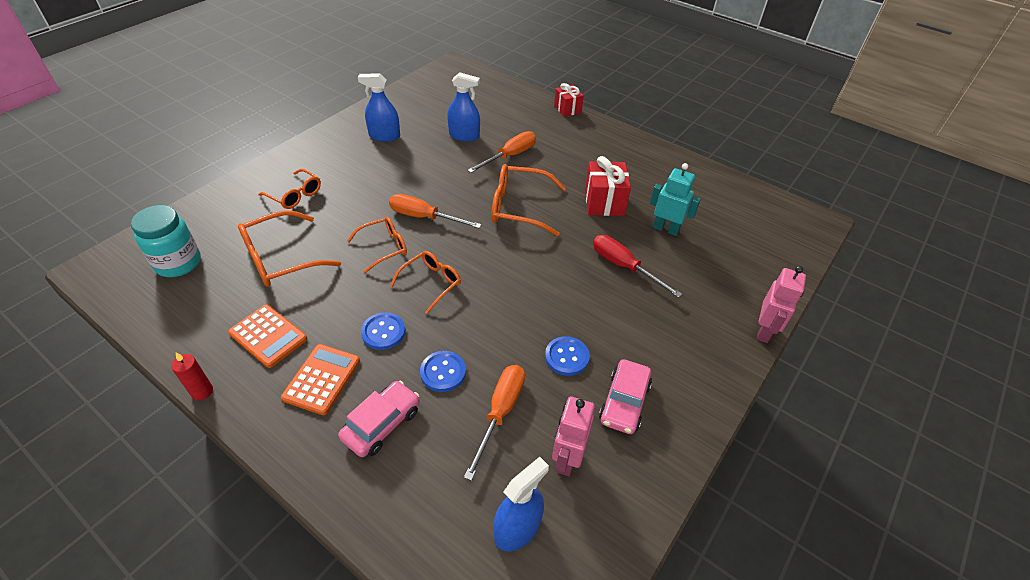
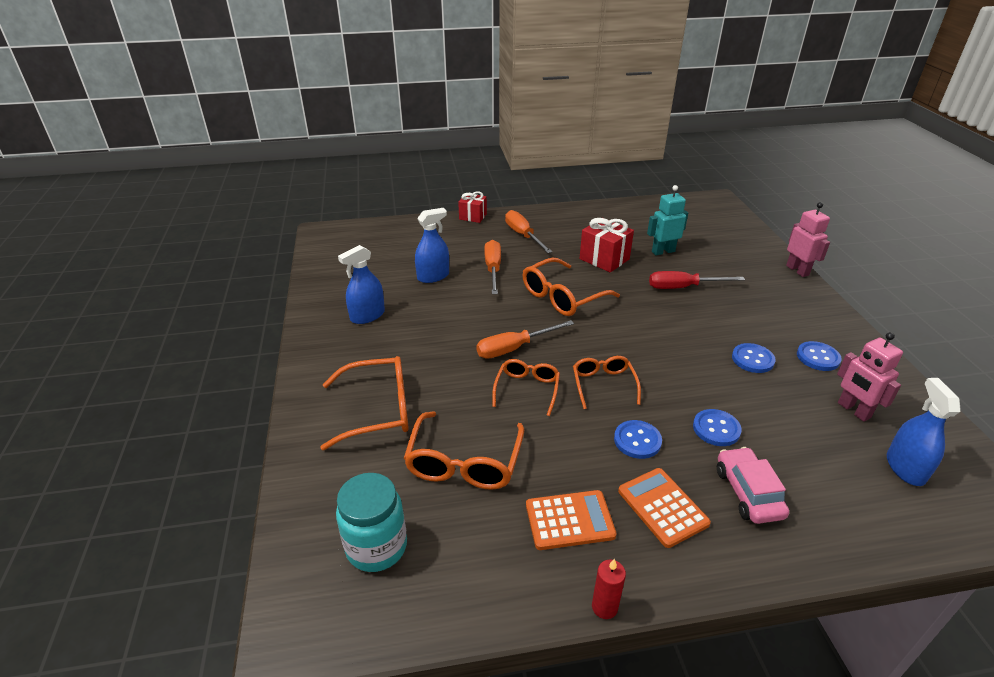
camera: 45 degrees left, 10 degrees down
(295, 195) = (377, 410): orange glasses -> orange glasses, size x1.57
(500, 412) = (784, 420): orange screwdriver -> orange screwdriver (523, 235)
(624, 402) = (818, 357): pink car -> blue button

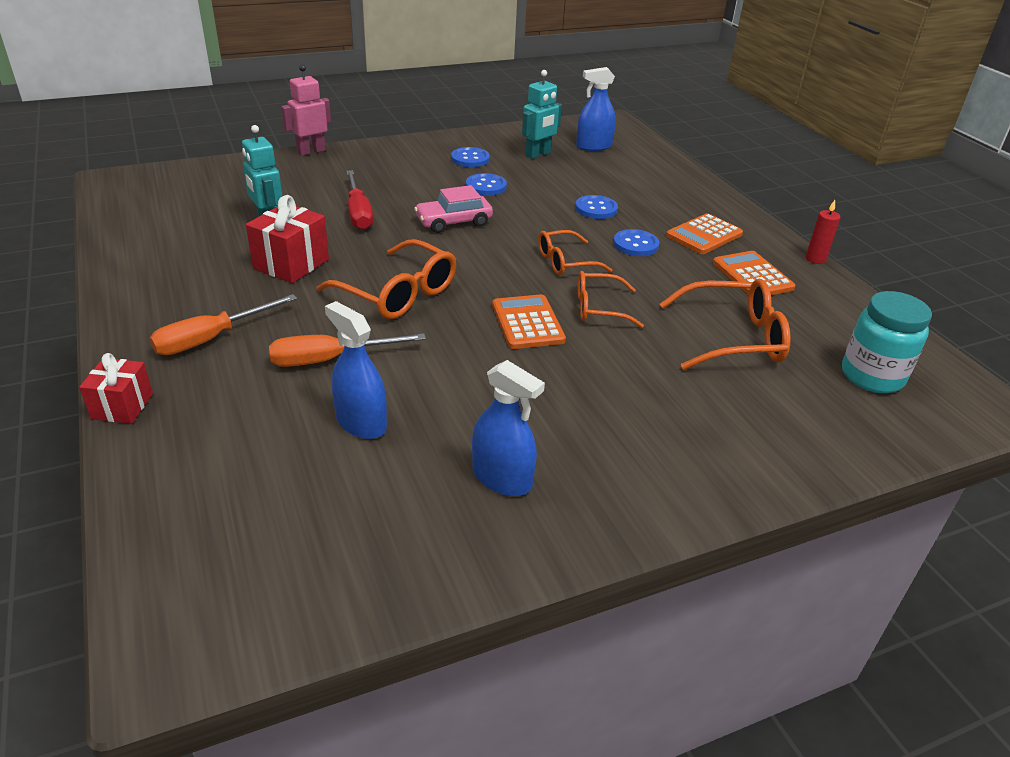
camera: 105 degrees left, 0 degrees up
(377, 410) = (702, 417): orange glasses -> none
(514, 348) = (527, 323): orange screwdriver -> orange calculator
(748, 492) = (661, 201): pink car -> pink car (454, 222)
(853, 410) = (538, 154): pink robot -> turquoise robot

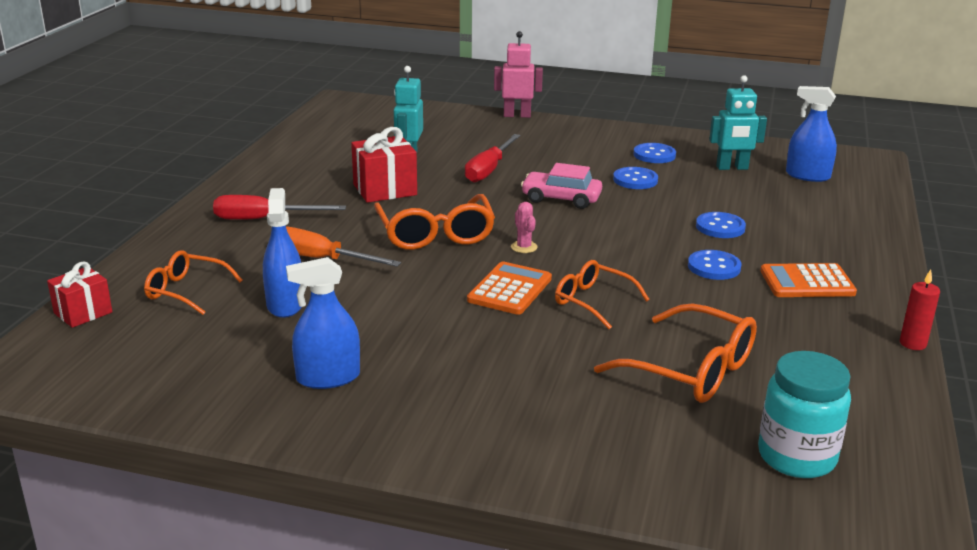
camera: 40 degrees right, 10 degrees down
(122, 406) = (160, 238): red gift -> red gift (83, 313)
(211, 339) = (264, 219): orange screwdriver -> red screwdriver
(485, 278) = (524, 247): none -> pink cactus
(502, 478) = (328, 378): blue spray bottle -> blue spray bottle turned 90 degrees clockwise
(566, 262) = (619, 258): orange glasses -> orange glasses (187, 291)
(752, 275) = (804, 331): orange calculator -> none

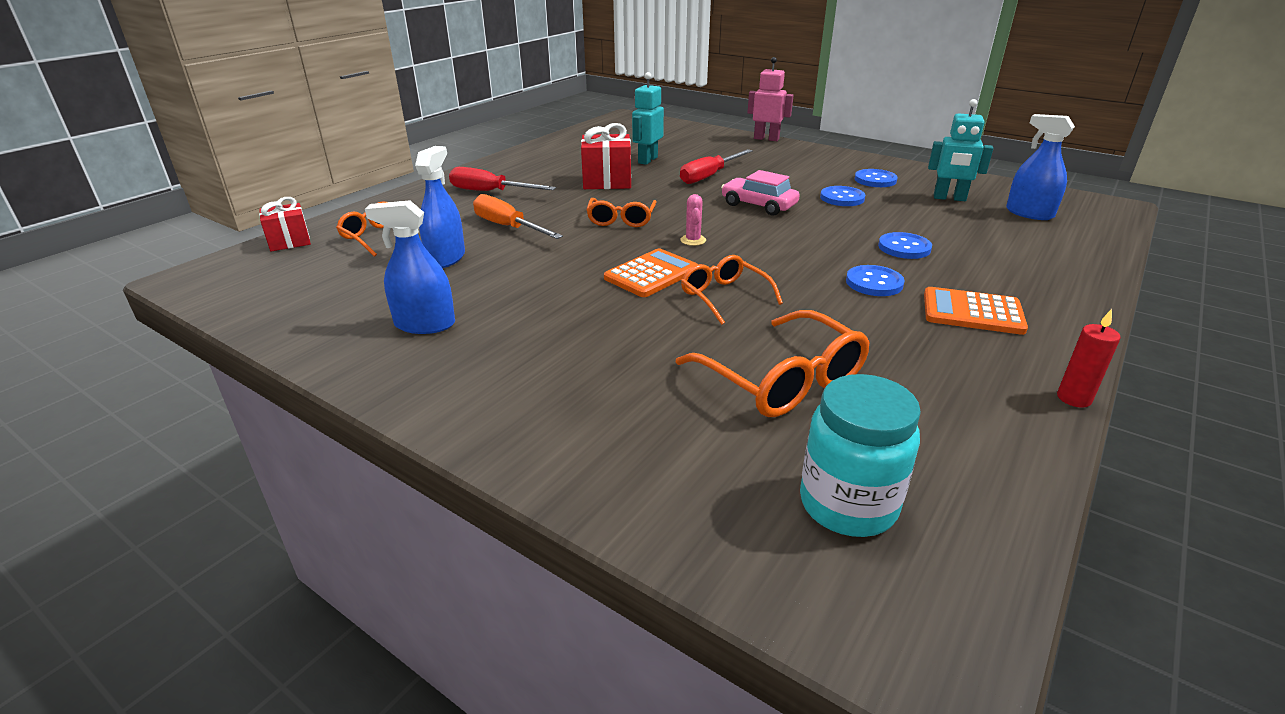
camera: 20 degrees right, 5 degrees up
(435, 233) = (621, 219): orange glasses -> orange glasses, size x0.64

